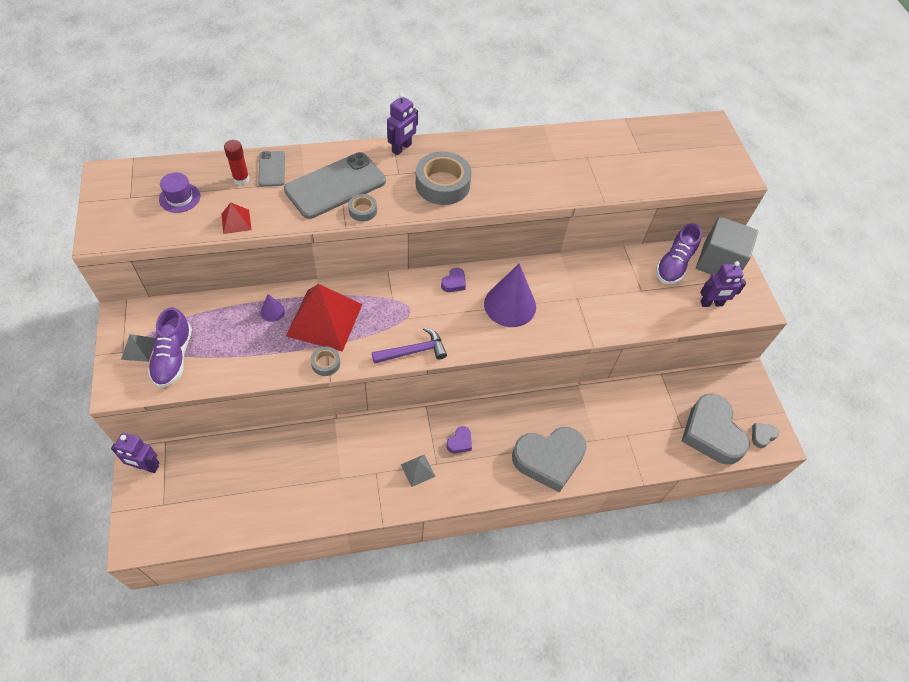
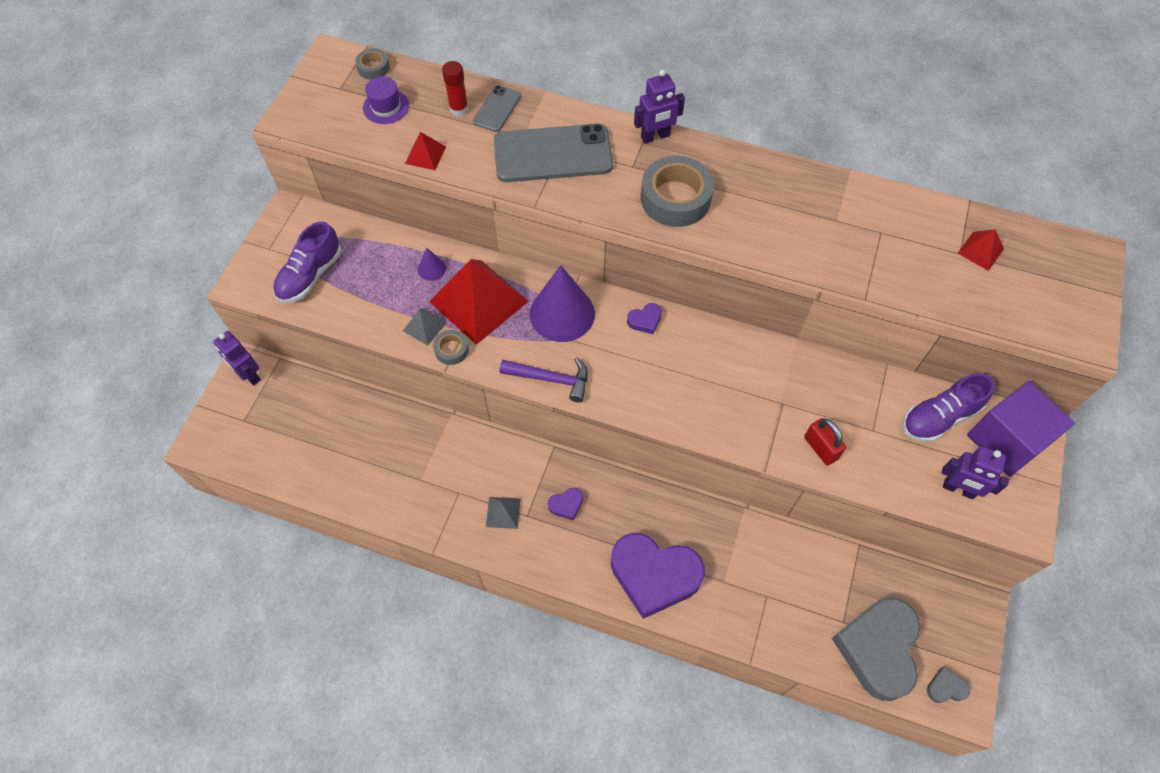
camera: 35 degrees right, 5 degrees up
(138, 349) = (284, 252): grey pyramid -> grey pyramid (424, 326)
(362, 210) = (564, 195): grey tape -> grey tape (373, 68)
(510, 305) = (694, 375): purple cone -> purple cone (562, 313)
(549, 459) = (654, 575): grey heart -> purple heart
(618, 316) = (820, 448): none -> red padlock
(651, 146) = (980, 251): none -> red pyramid
(719, 262) = (1006, 440): grey cube -> purple cube

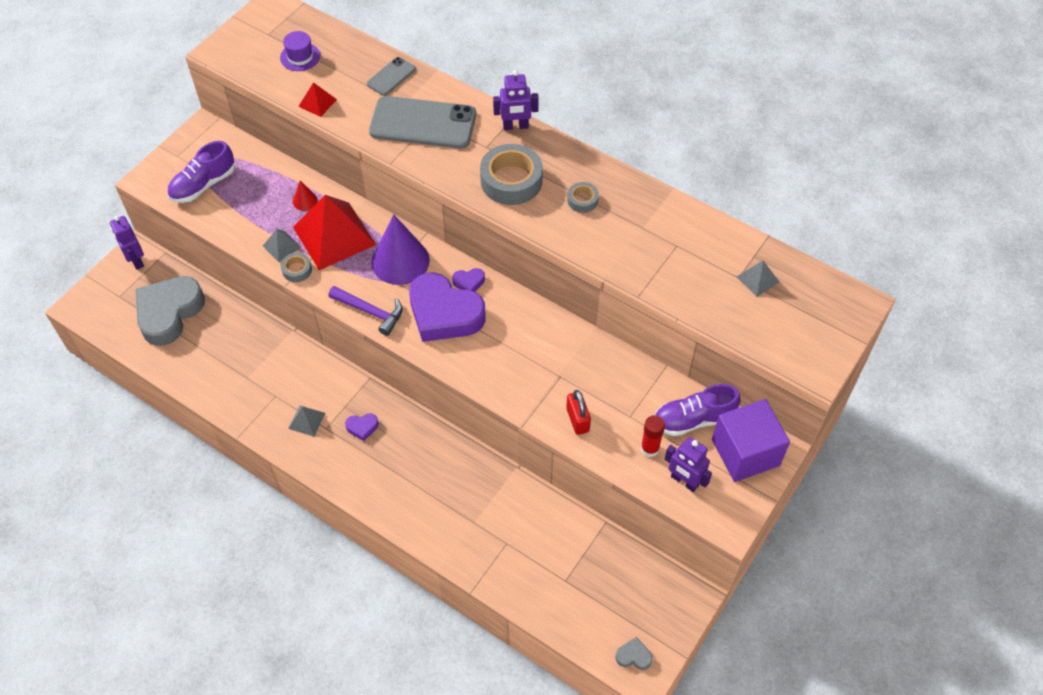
camera: 15 degrees right, 5 degrees down
(373, 68) = (302, 22): grey tape -> grey tape (582, 200)
(432, 269) = (305, 201): purple cone -> red cone
(459, 109) = (359, 70): red glue stick -> red glue stick (649, 448)
(654, 575) = (415, 502): purple heart -> purple heart (444, 313)
(878, 648) = (586, 610): grey heart -> grey heart (169, 313)
(980, 251) = (757, 279): red pyramid -> grey pyramid

